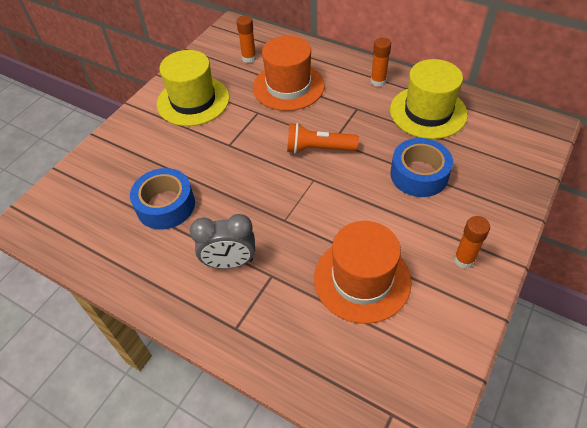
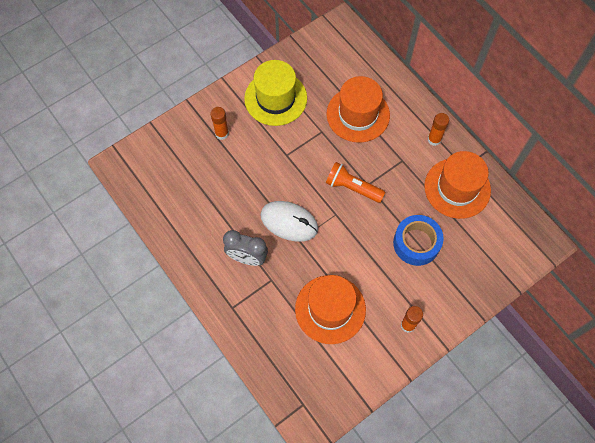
camera: 20 degrees right, 15 degrees up
(165, 205) = (220, 191): blue tape -> none
(249, 58) = (339, 69): orange glue stick -> orange glue stick (222, 133)
(263, 206) = (289, 222): none -> white mouse
(428, 112) = (457, 188): yellow hat -> orange hat

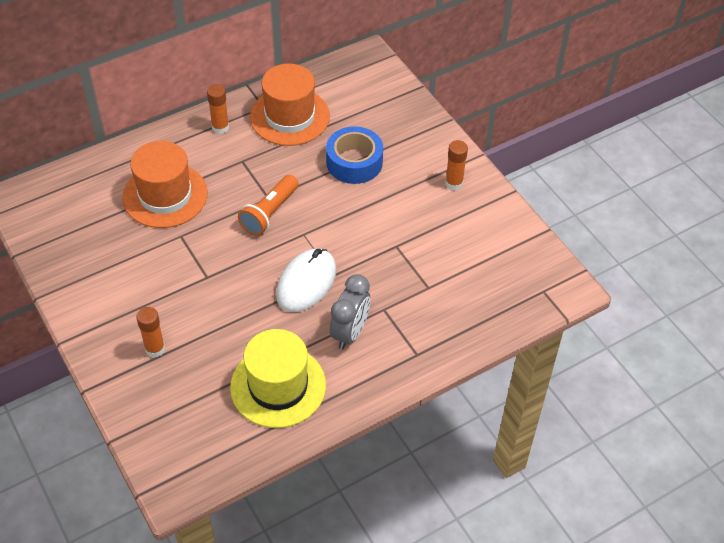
camera: 85 degrees left, 15 degrees down
(275, 98) = (115, 281): yellow hat -> yellow hat (278, 386)
(330, 309) = (428, 252): orange hat -> none

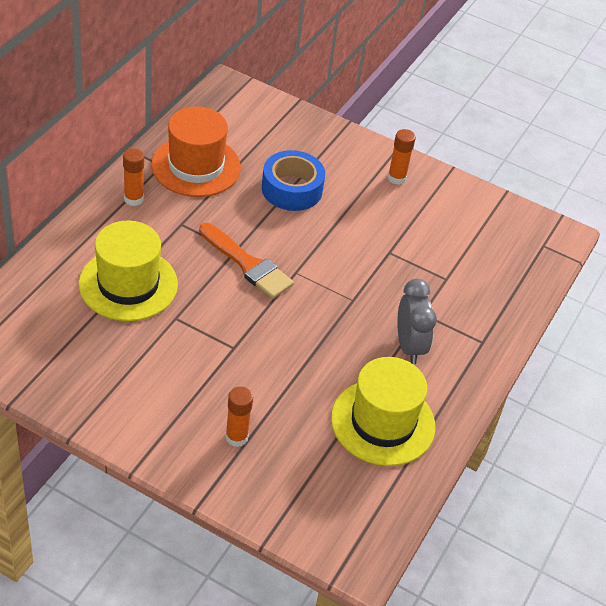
camera: 35 degrees left, 5 degrees down
(165, 195) = (128, 284): orange hat -> yellow hat
(269, 213) = (248, 264): orange flashlight -> orange brush
(306, 283) = (334, 316): white mouse -> none

